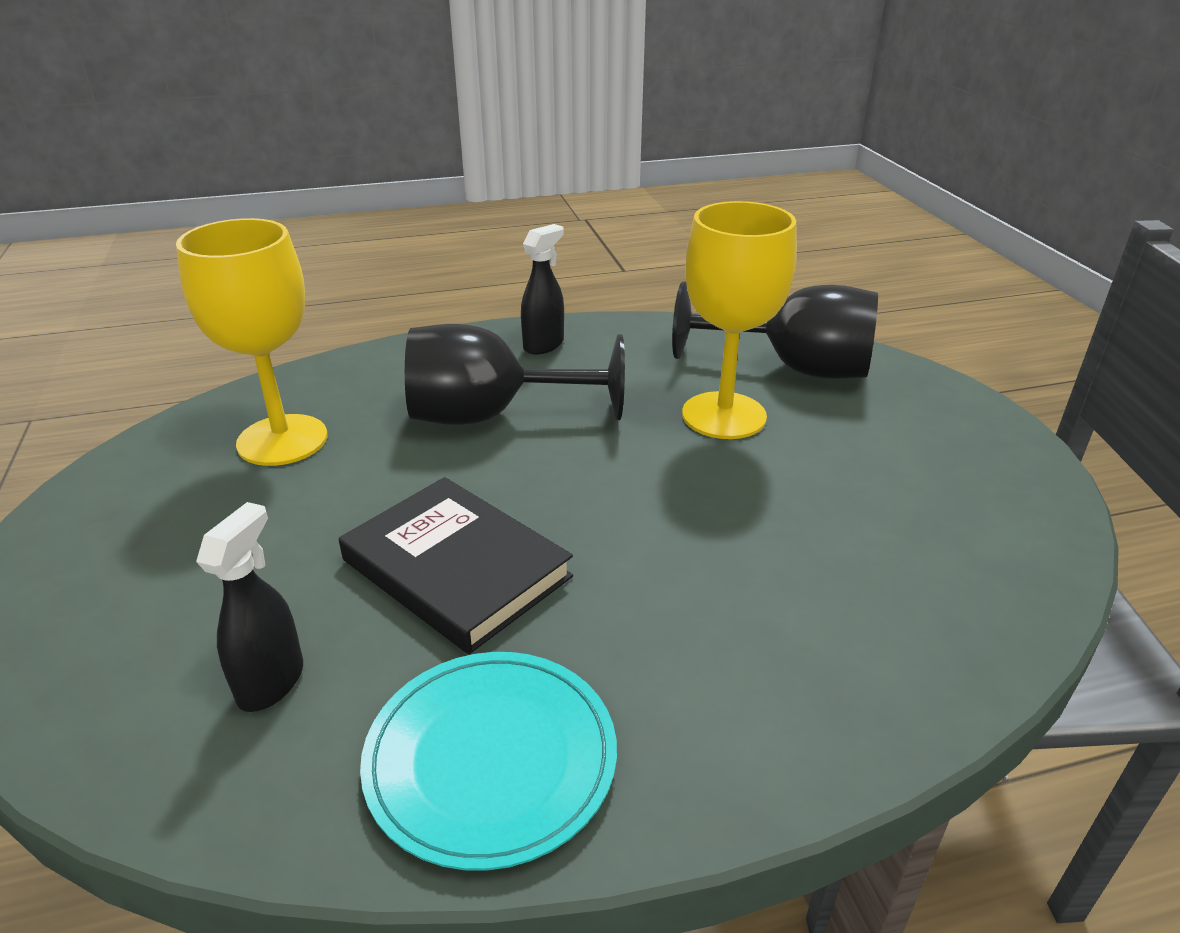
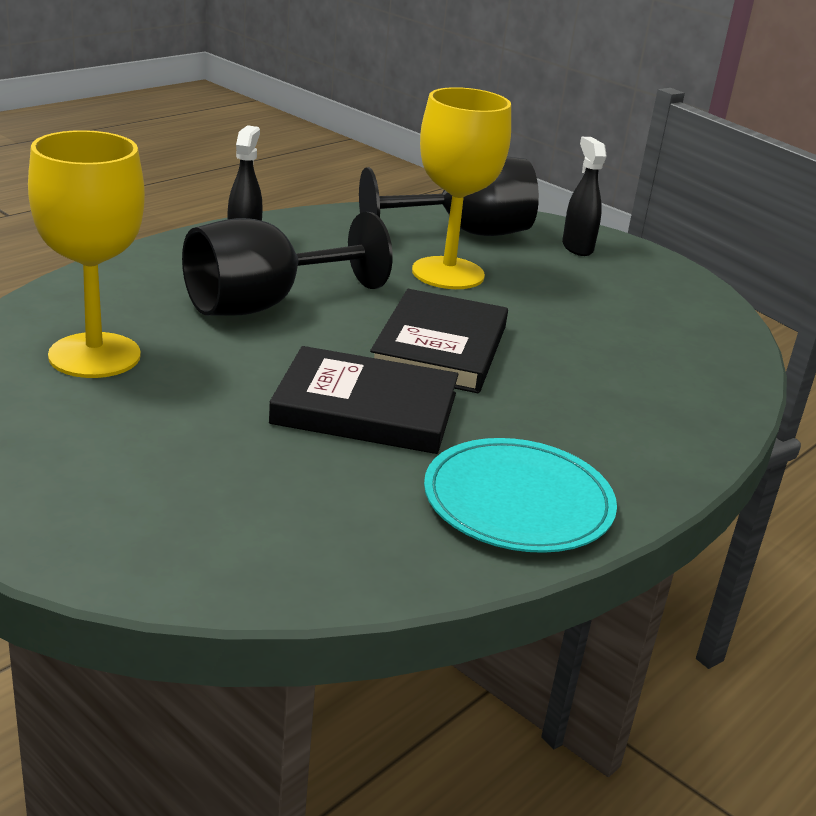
camera: 35 degrees left, 5 degrees down
(272, 682) = (314, 506): black spray bottle -> black spray bottle (577, 247)
(618, 510) = (440, 348): none -> black book

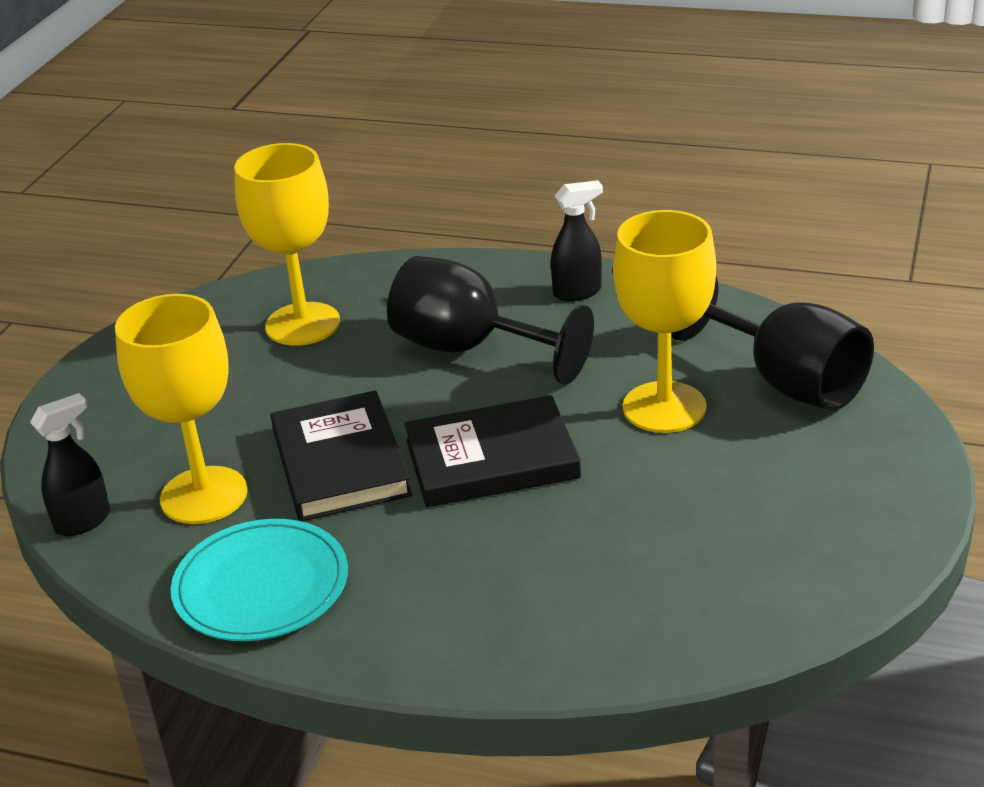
camera: 70 degrees right, 5 degrees up
(335, 491) = (204, 495): none -> yellow goblet
(577, 247) = (858, 459): black spray bottle -> black spray bottle (83, 521)

